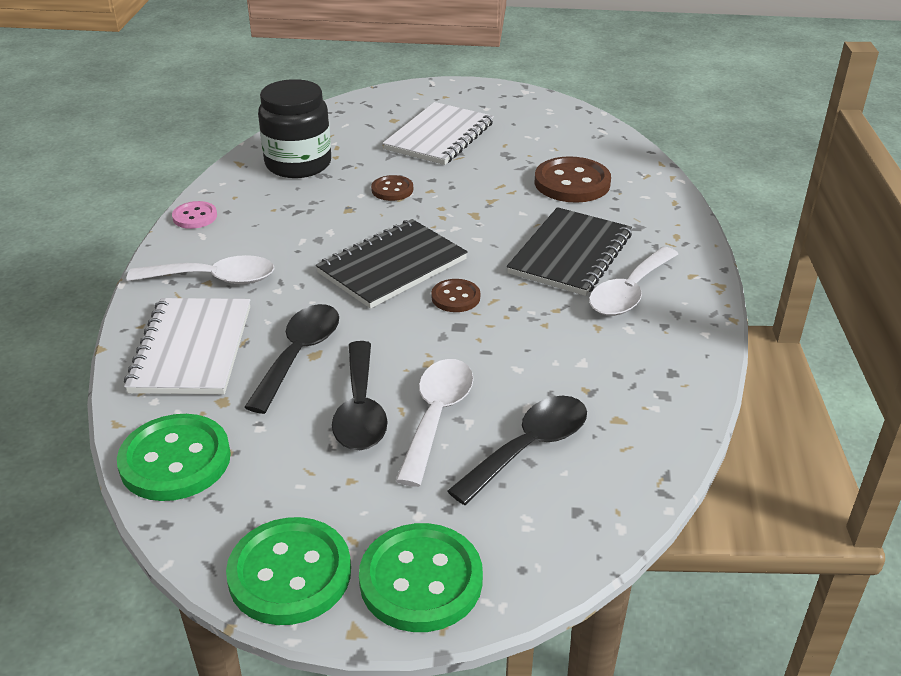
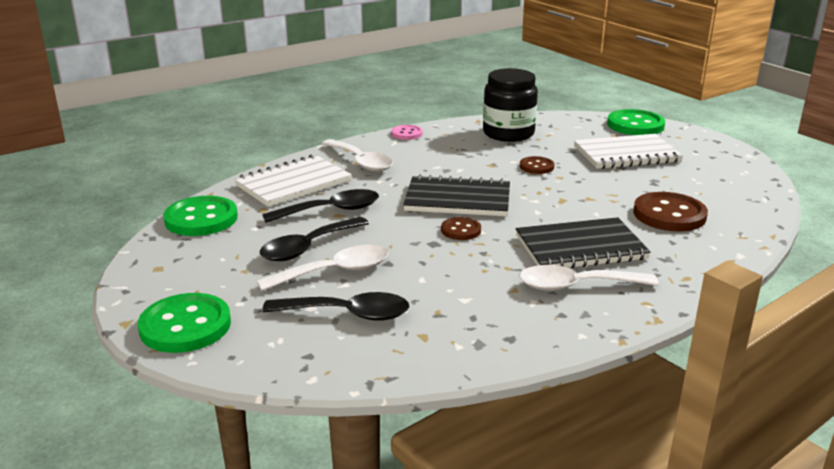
camera: 50 degrees right, 10 degrees down
(290, 573) = (150, 285): green button -> green button (635, 125)

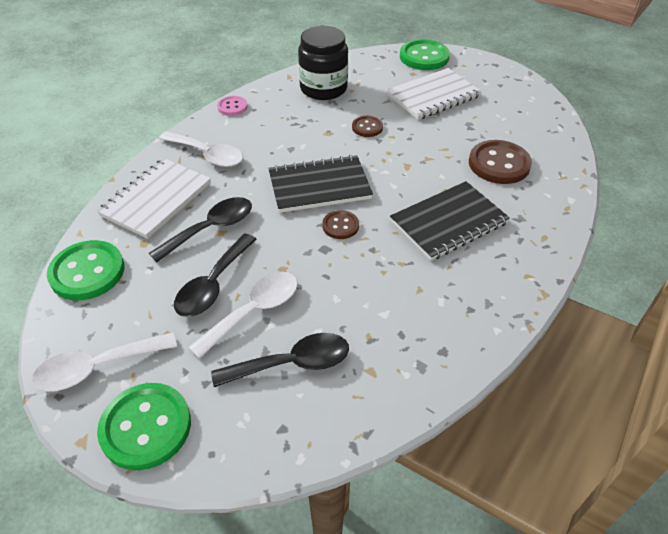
camera: 20 degrees left, 20 degrees up
(576, 286) = (466, 271): white spoon -> white spoon (97, 367)

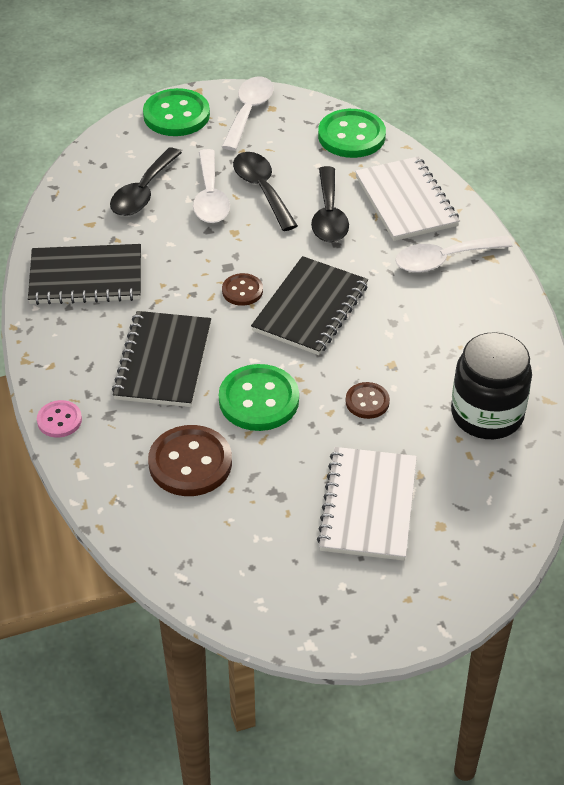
camera: 130 degrees right, 0 degrees up
(232, 107) = (520, 318): pink button -> pink button (59, 420)
(424, 57) = (470, 569): green button -> green button (259, 400)
(431, 322) = (86, 277): none -> black notebook

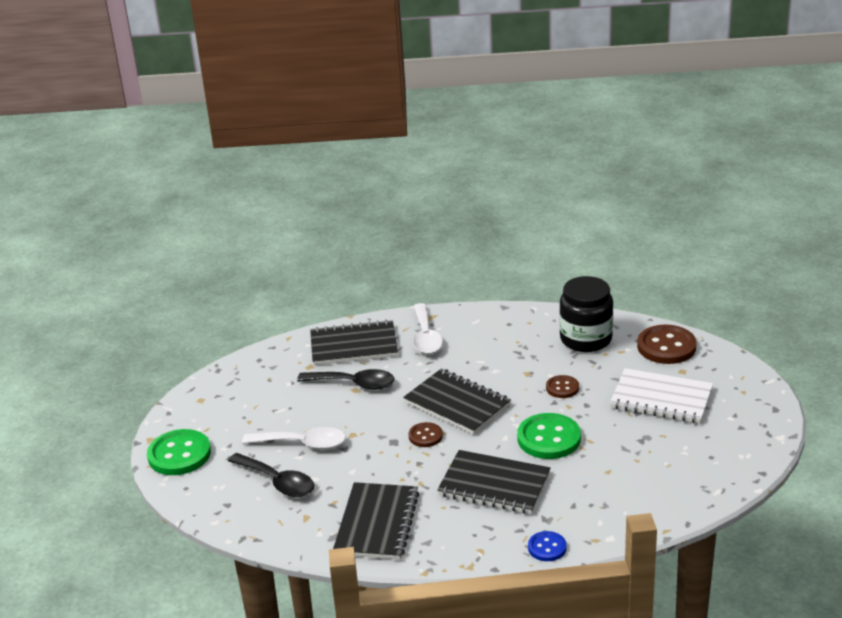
camera: 75 degrees left, 15 degrees down
(59, 420) = (547, 547): pink button -> blue button
(190, 463) = (607, 478): brown button -> brown button (666, 346)
(249, 112) = (199, 413): white spoon -> none
(262, 189) = (306, 415): black spoon -> none
(351, 136) = (261, 362): green button -> none
(406, 201) = (353, 345): white notebook -> black notebook

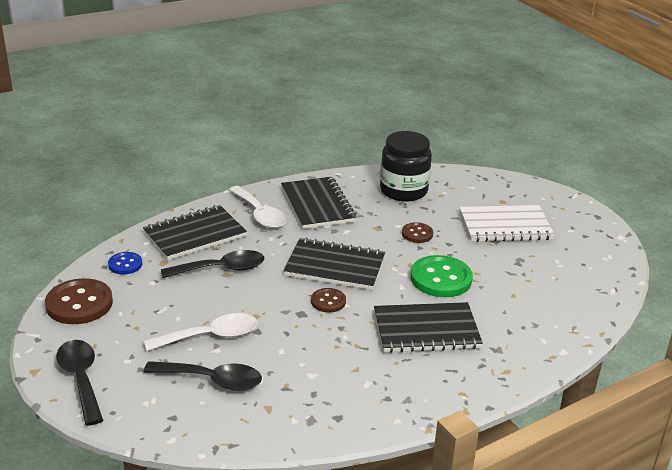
camera: 30 degrees left, 0 degrees up
(179, 454) = (81, 379): green button -> black spoon
(377, 523) = (345, 394): black notebook -> black notebook (317, 205)
(547, 547) = (519, 374): blue button -> blue button (125, 264)
(666, 346) = (474, 185): brown button -> brown button (79, 304)

